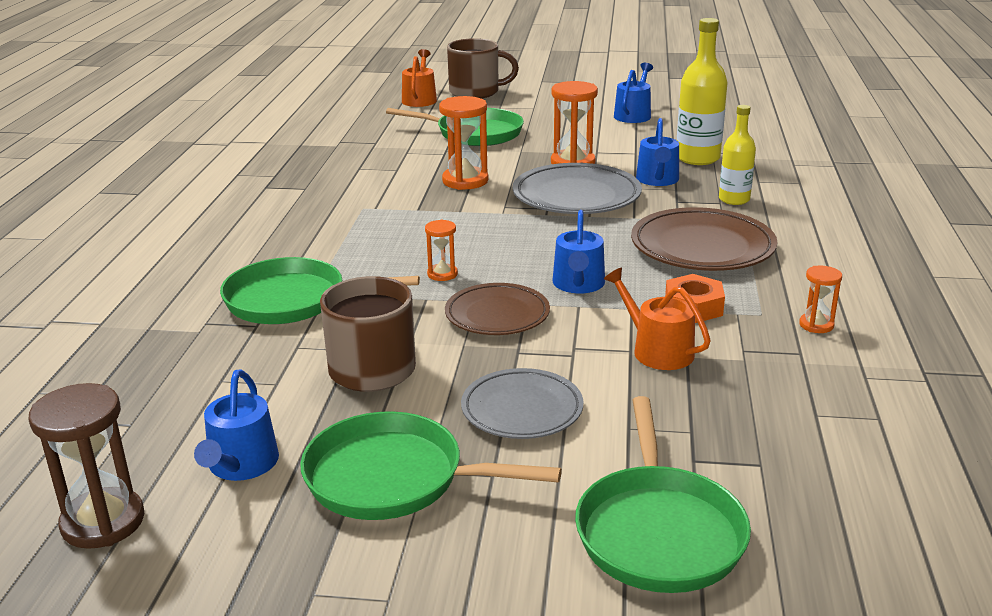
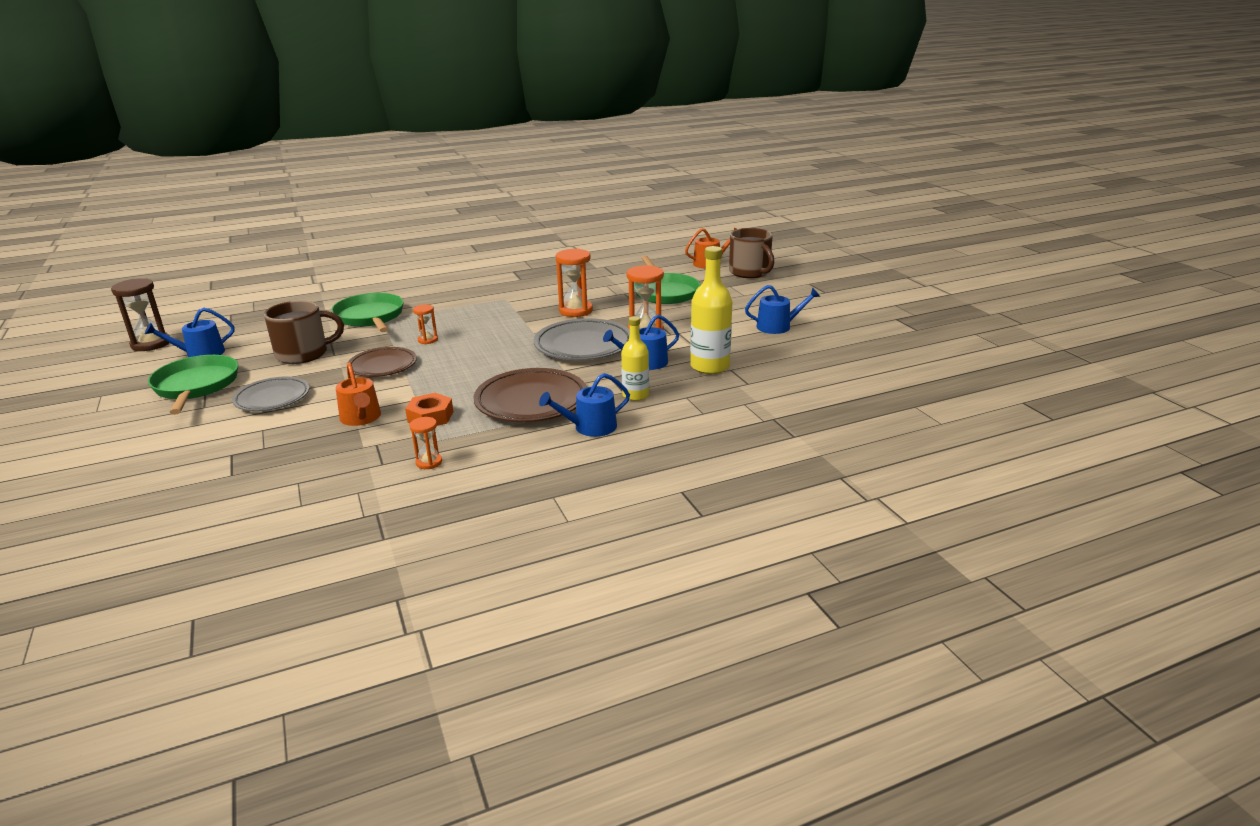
camera: 60 degrees right, 0 degrees up
(578, 284) = (440, 377): blue watering can -> blue watering can (590, 427)
(657, 350) = (361, 418): orange watering can -> orange watering can turned 135 degrees clockwise
(658, 531) = (156, 459): green pan -> none

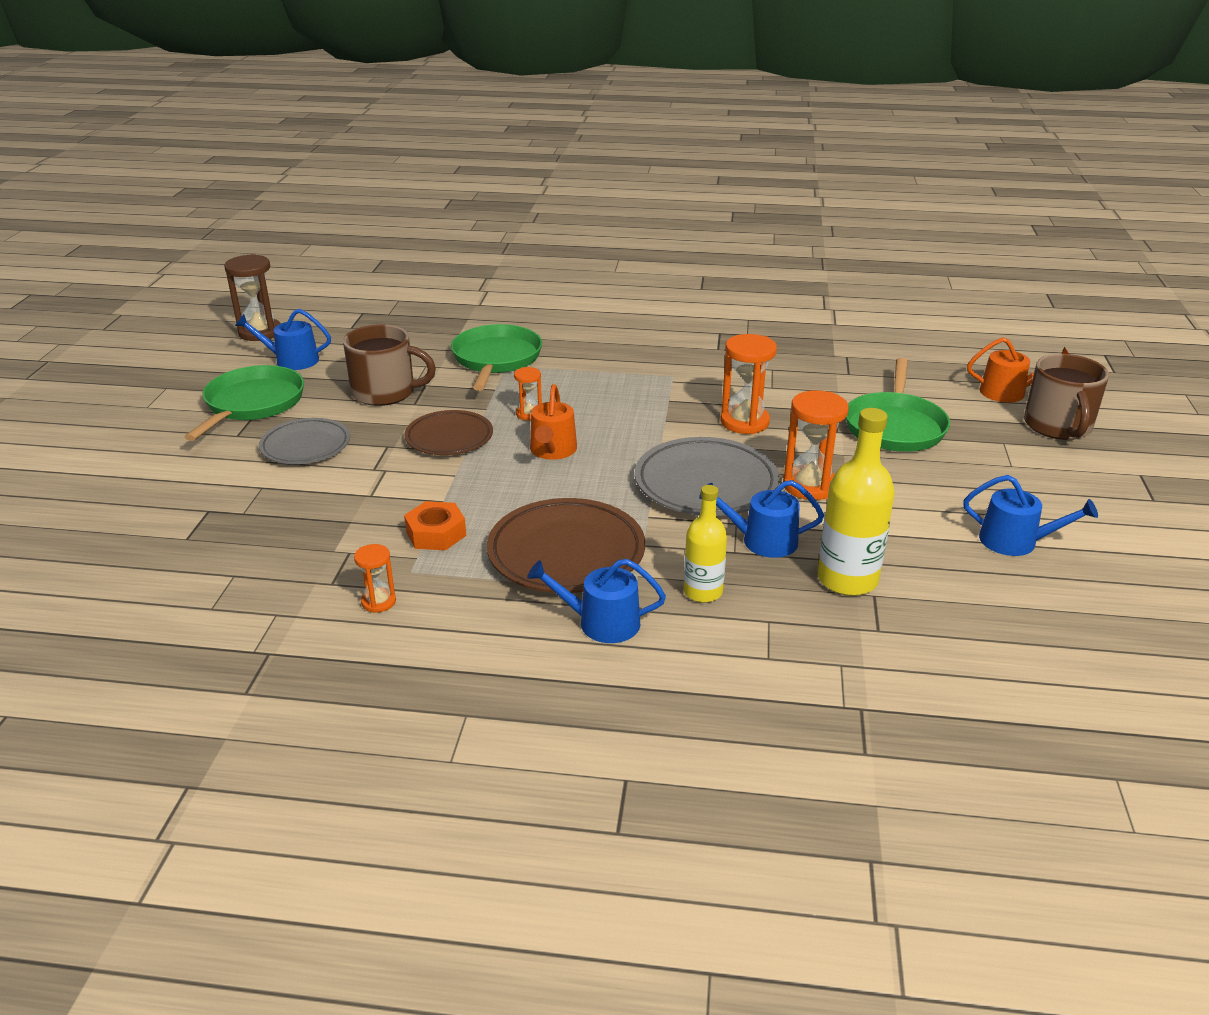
camera: 30 degrees right, 5 degrees up
(361, 418) = (365, 508): orange watering can -> orange watering can (552, 451)

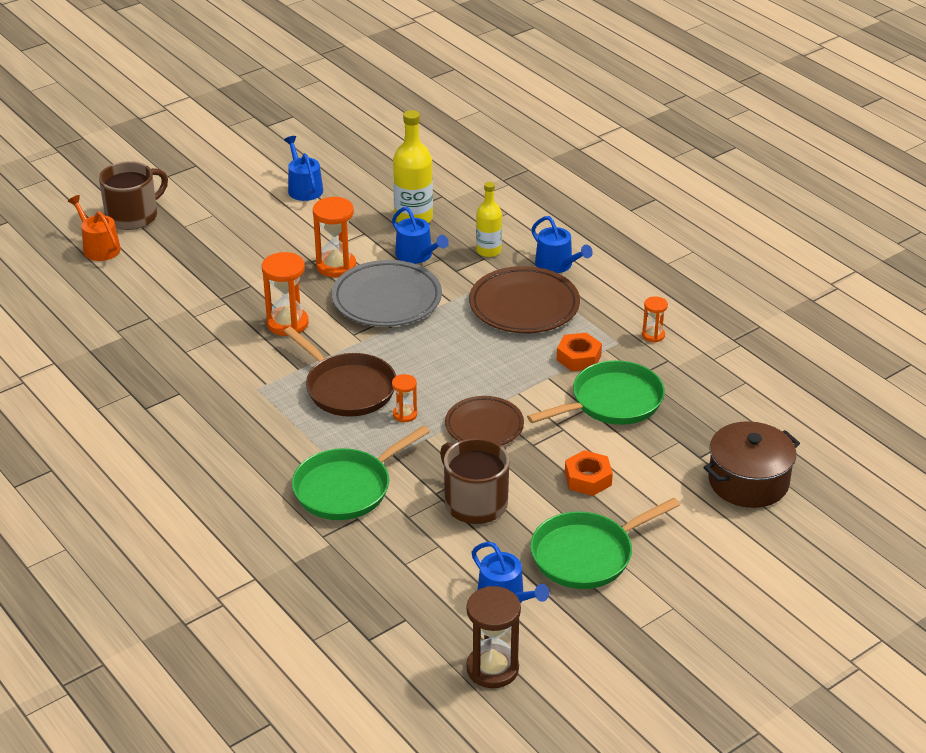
camera: 135 degrees left, 5 degrees up
(137, 514) = (748, 481): none -> brown pot
(306, 446) = (588, 479): grey plate -> orange nut
(552, 451) = (435, 374): orange watering can -> none
(606, 407) = (347, 388): none -> brown pan
(894, 426) = (213, 268): green pan -> green pan (612, 402)

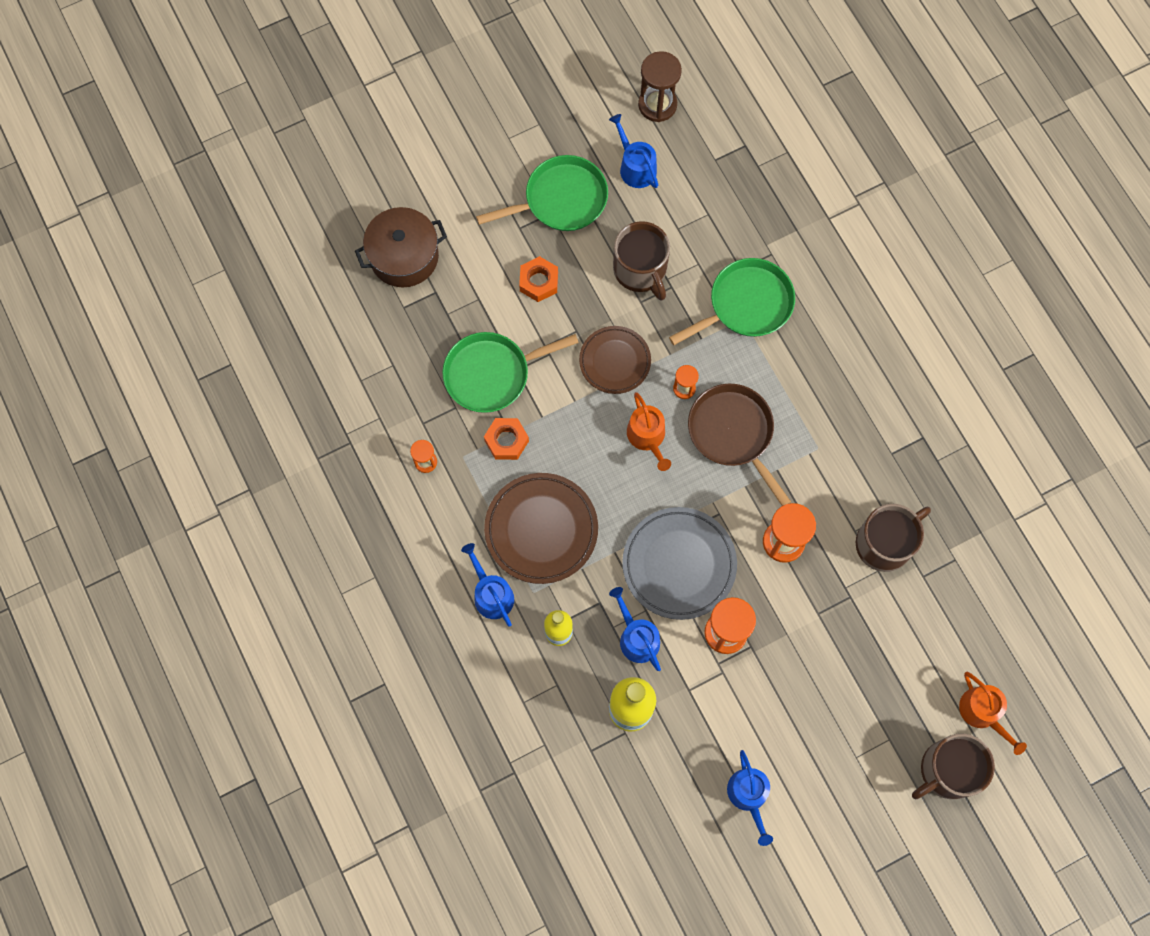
camera: 170 degrees left, 35 degrees up
(187, 333) = (885, 543): none -> brown mug
(435, 376) = (647, 437): none -> orange watering can

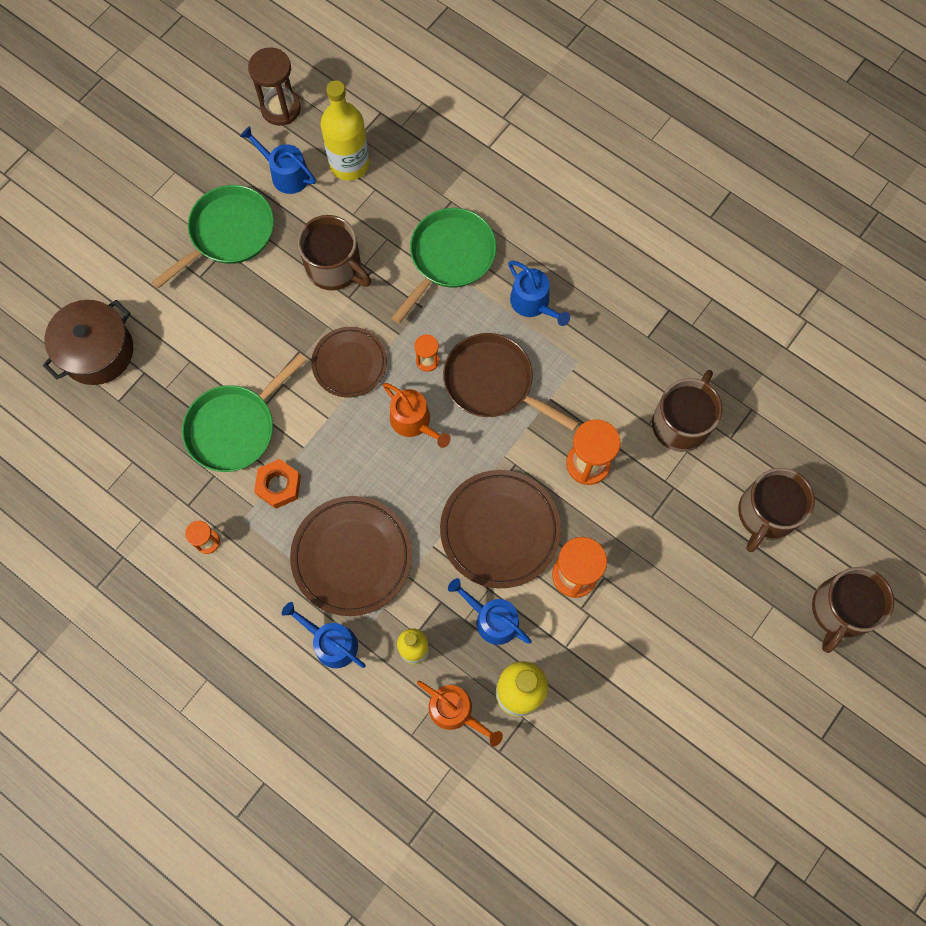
camera: 25 degrees left, 0 degrees up
(539, 282) = (241, 320): orange nut -> none
(679, 564) = (500, 530): grey plate -> brown plate
(695, 181) = (349, 164): none -> yellow bottle
(749, 796) = (670, 723): blue watering can -> blue watering can (533, 303)
(922, 657) = (766, 514): none -> brown mug
(983, 713) = (845, 540): orange watering can -> orange watering can (455, 711)

